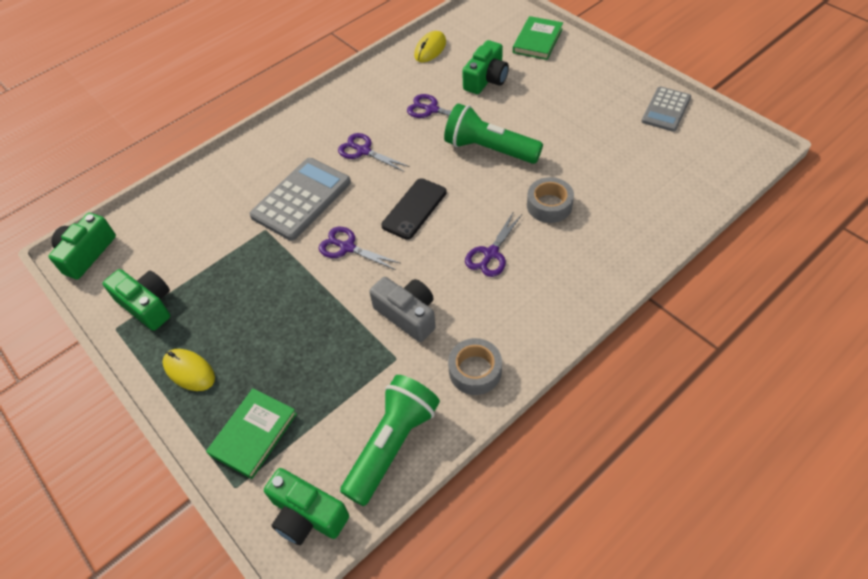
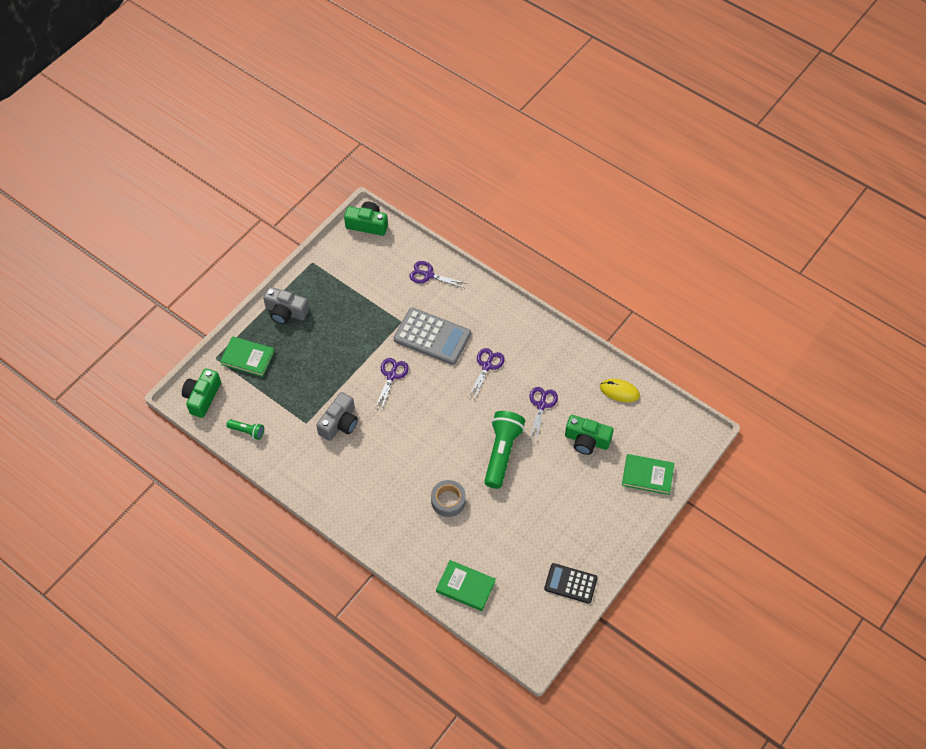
camera: 75 degrees right, 5 degrees up
(147, 305) = (331, 273): green camera -> none
(189, 371) = (286, 312): yellow mouse -> grey camera
(392, 444) = (247, 431): green flashlight -> green flashlight, size x0.49
(414, 209) = (432, 411): black phone -> none
(475, 371) = (301, 469): grey tape -> none
(491, 254) = (397, 467): purple scissors -> purple scissors (428, 275)
(666, 109) = (570, 583): grey calculator -> black calculator
(671, 200) = (465, 586): none -> green book

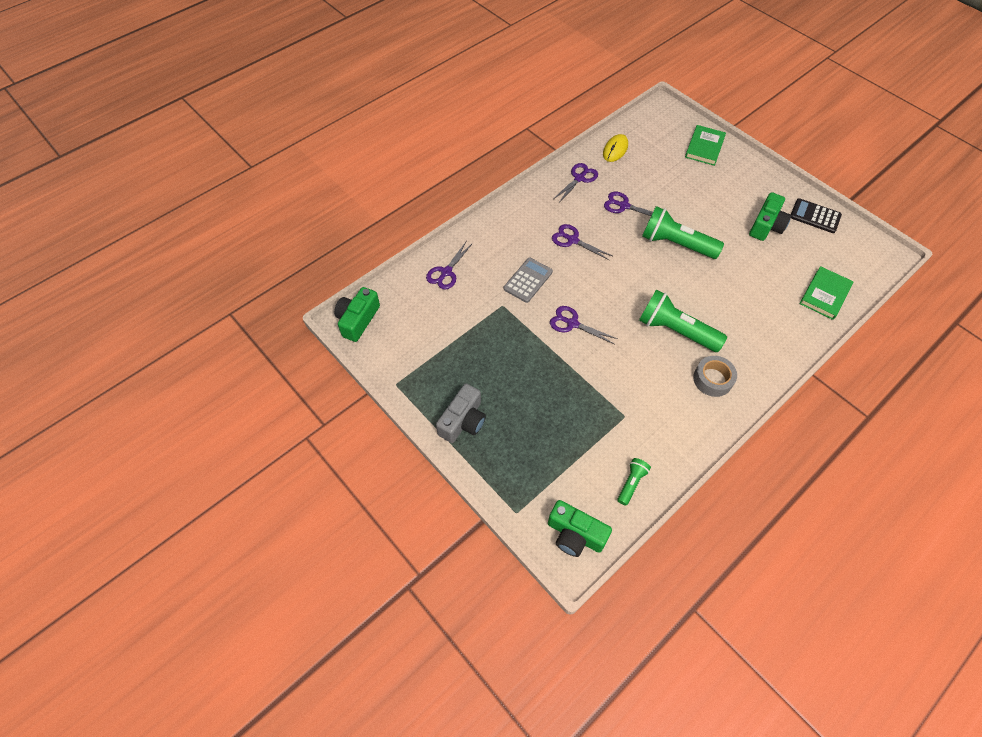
camera: 80 degrees left, 0 degrees up
(248, 358) = (523, 472): green book -> none
(339, 423) = (628, 381): grey camera -> none
(398, 457) = (675, 331): none -> green flashlight
(432, 337) = (528, 280): grey calculator -> grey calculator, size x0.63
(448, 501) = (729, 295): grey tape -> grey tape (712, 379)
(569, 363) = (579, 178): none -> purple scissors
(570, 583) = (815, 216): black calculator -> black calculator turned 90 degrees clockwise
(586, 440) = (666, 180): green camera -> green camera (766, 226)

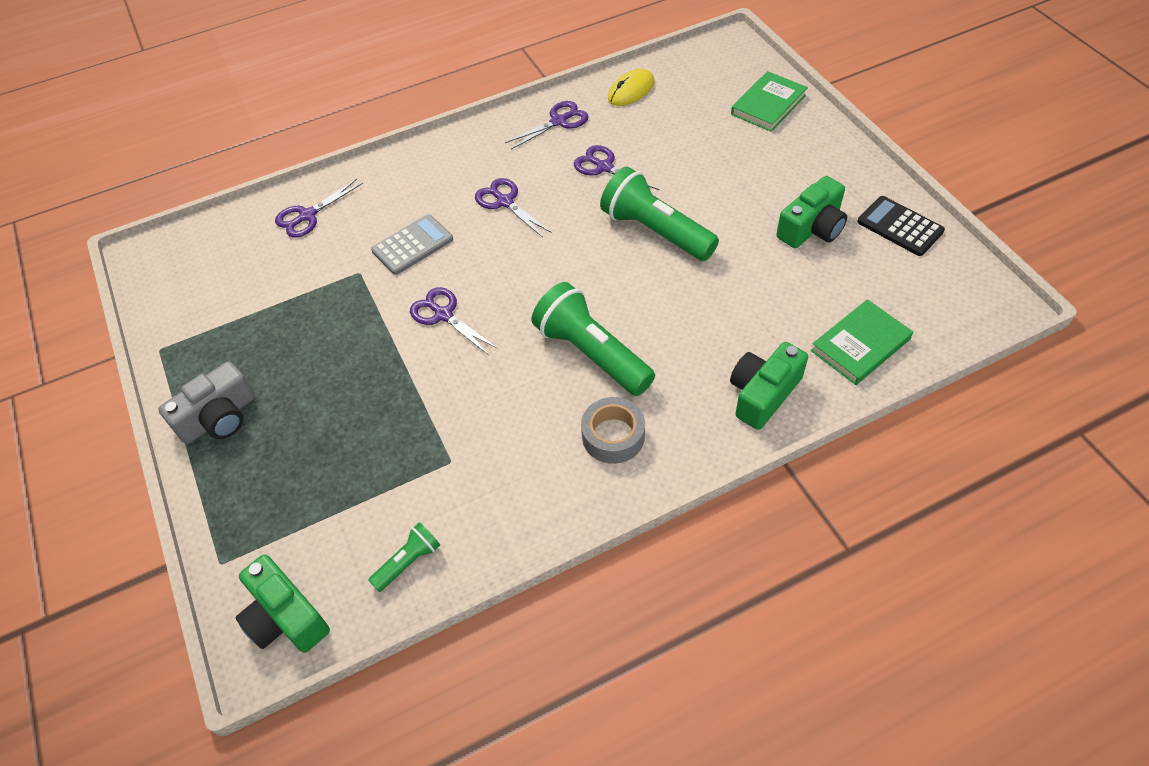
camera: 20 degrees right, 5 degrees down
(357, 320) = (159, 257): green camera -> green camera (763, 394)

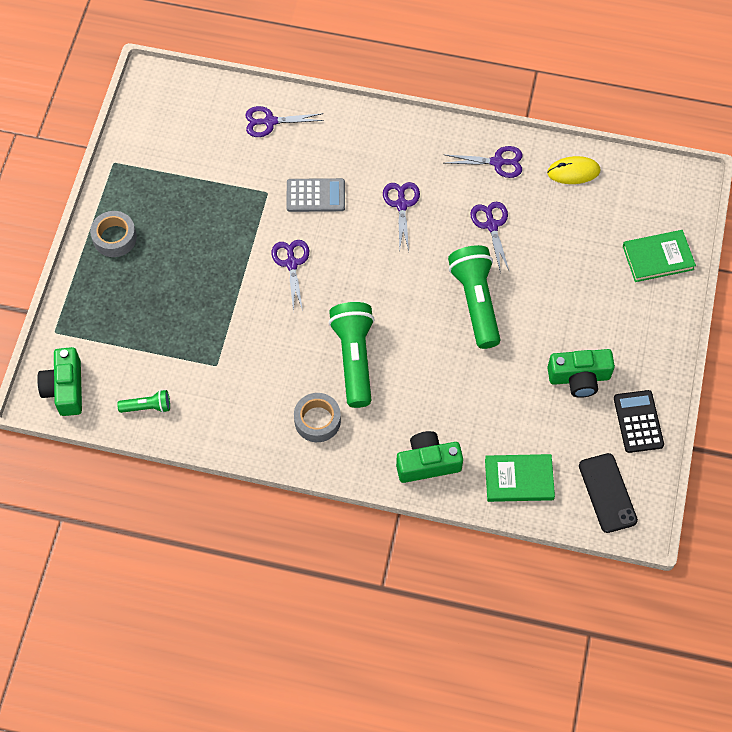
camera: 35 degrees right, 10 degrees up
(219, 418) = (114, 238): grey camera -> grey tape
(946, 299) = (607, 493): none -> black phone

